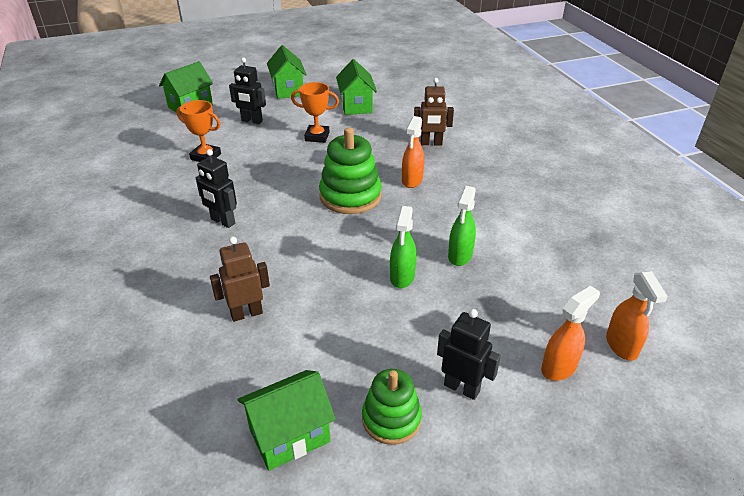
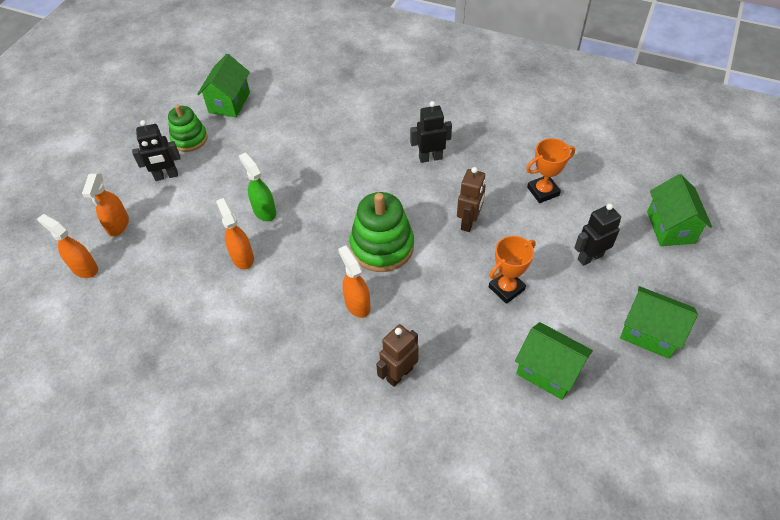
camera: 135 degrees right, 15 degrees up
(246, 313) = (324, 126): brown robot -> brown robot (469, 222)
(460, 256) = (242, 257): green spray bottle -> orange spray bottle

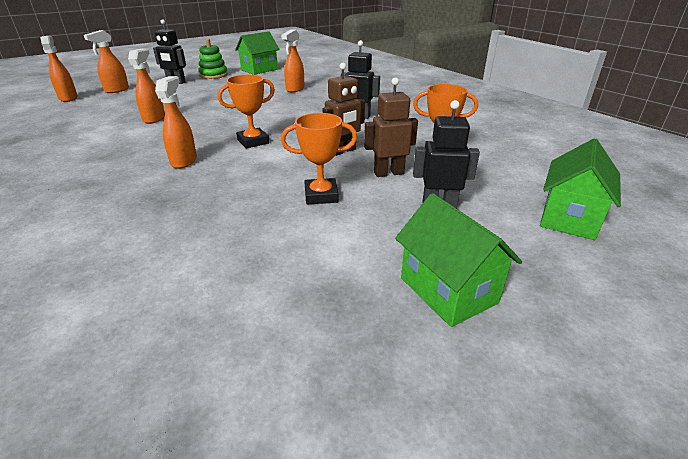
camera: 30 degrees right, 20 degrees down
(264, 211) = (204, 107): green spray bottle -> none
(318, 132) = (295, 89): none -> orange spray bottle
(382, 246) = (253, 141): green stacking toy -> orange trophy
(399, 374) = (142, 209): brown robot -> brown robot (388, 173)
(548, 371) = (278, 267): green house -> none

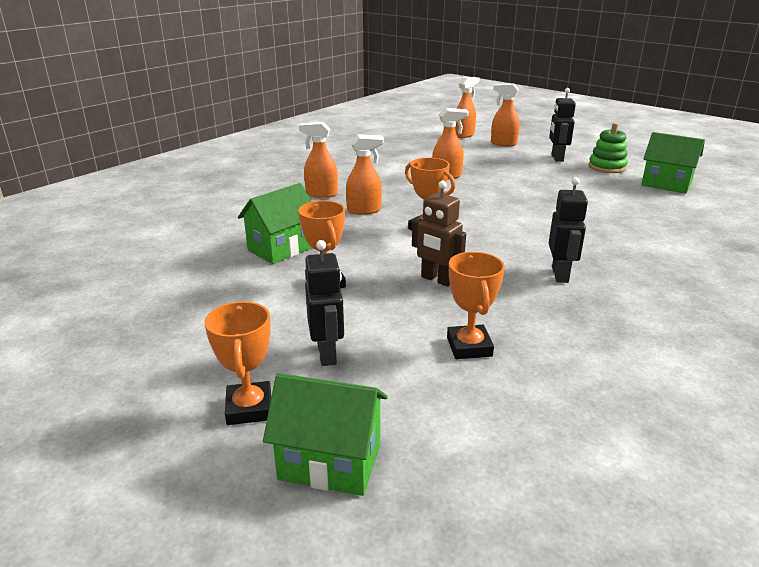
camera: 75 degrees right, 5 degrees down
(295, 89) = (616, 219): orange spray bottle -> orange spray bottle (321, 194)
(388, 173) = (394, 315): brown robot -> none
(448, 290) = (177, 366): green house -> green house (281, 249)
(514, 248) = (249, 408): none -> orange trophy

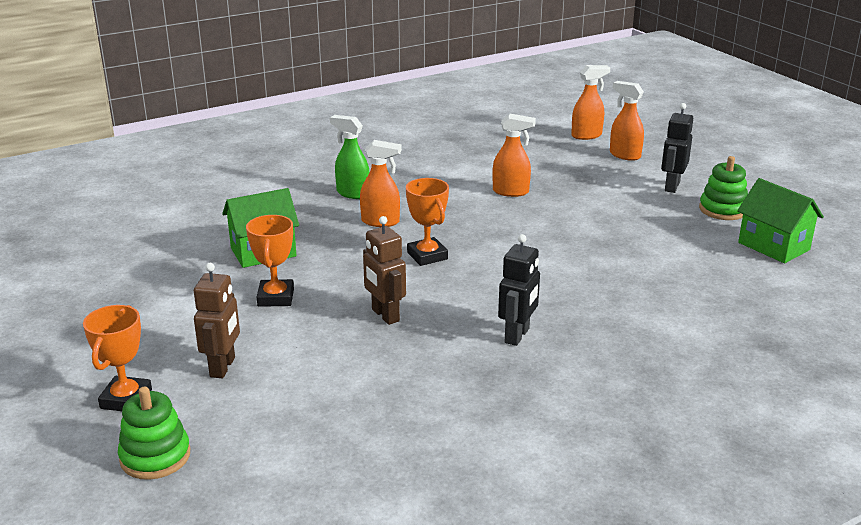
camera: 20 degrees right, 0 degrees up
(321, 194) = (352, 193): orange spray bottle -> green spray bottle
(327, 354) = (223, 367): black robot -> brown robot
(330, 462) = (155, 456): green house -> green stacking toy
(469, 347) = (353, 389): orange trophy -> none

